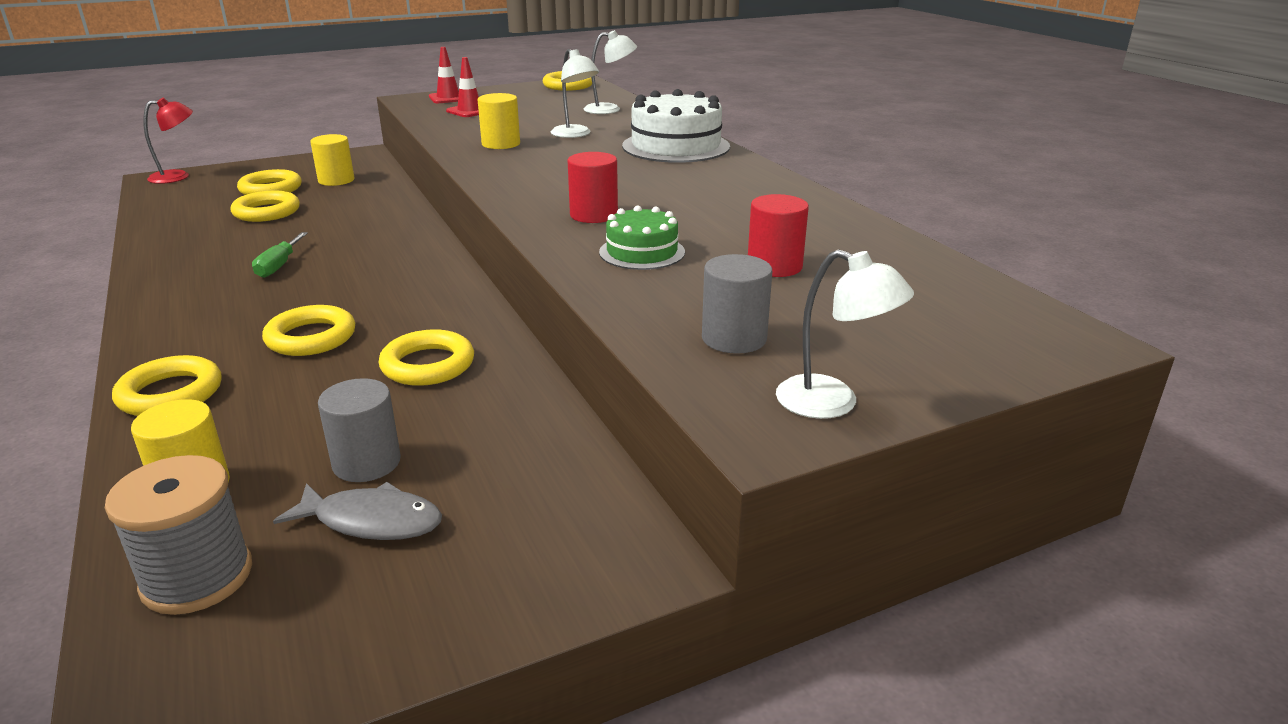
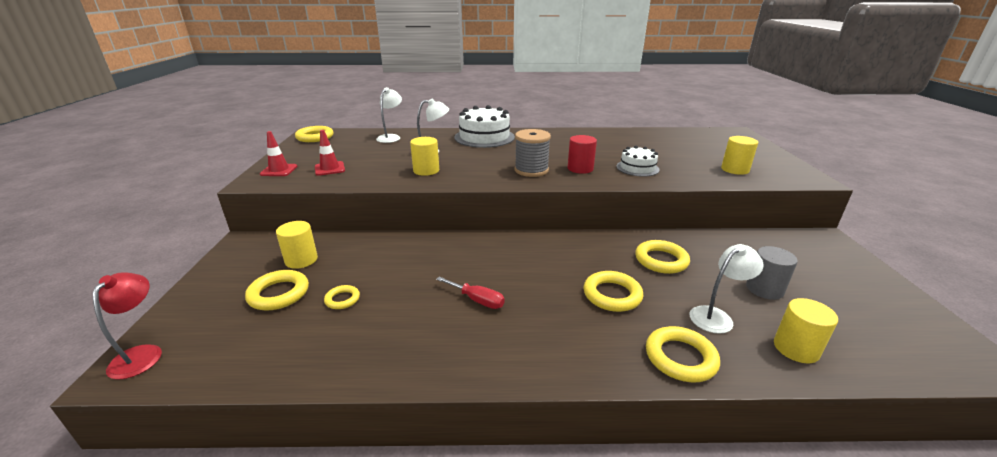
camera: 65 degrees left, 0 degrees up
(197, 577) = (878, 348): grey spool -> grey spool (531, 170)
(266, 212) = (342, 299): yellow ring -> yellow ring, size x0.58
(279, 266) = (477, 300): green screwdriver -> red screwdriver
(372, 521) = (816, 292): grey fish -> none
(642, 252) = (637, 168): green cake -> white cake
(734, 338) = (735, 169): grey cylinder -> yellow cylinder
(774, 266) = (663, 151): red cylinder -> none
(832, 403) = (787, 167): white lamp -> white lamp (716, 316)

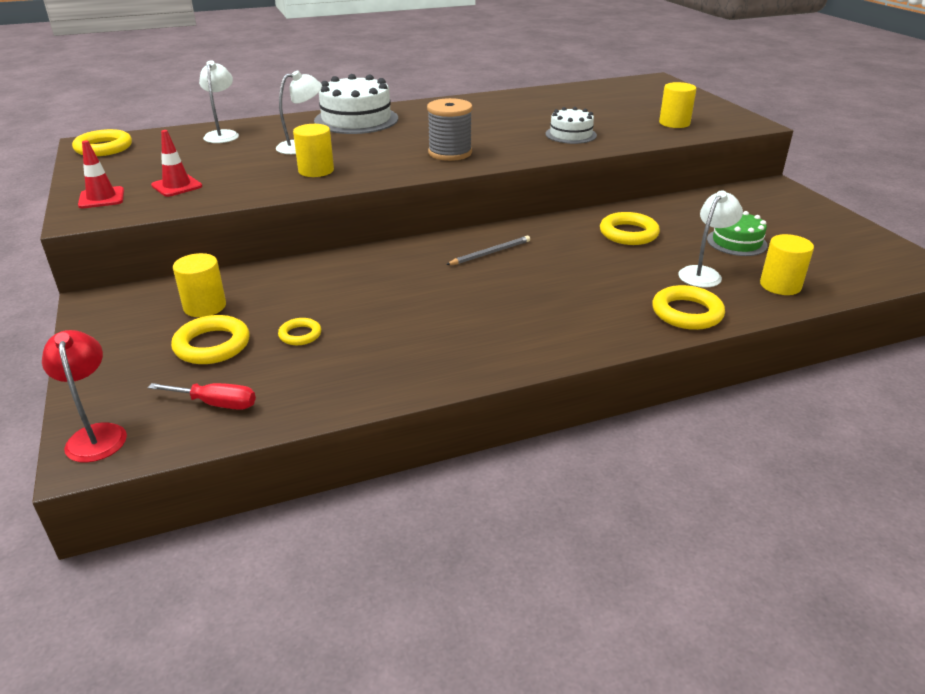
camera: 20 degrees left, 5 degrees up
(477, 300) = (459, 305): red screwdriver -> red screwdriver (216, 404)
(532, 256) = (490, 253): none -> grey pencil
(580, 168) = (506, 143): red cylinder -> none
(612, 295) = (597, 274): yellow ring -> none
(764, 289) = (736, 242): grey cylinder -> green cake

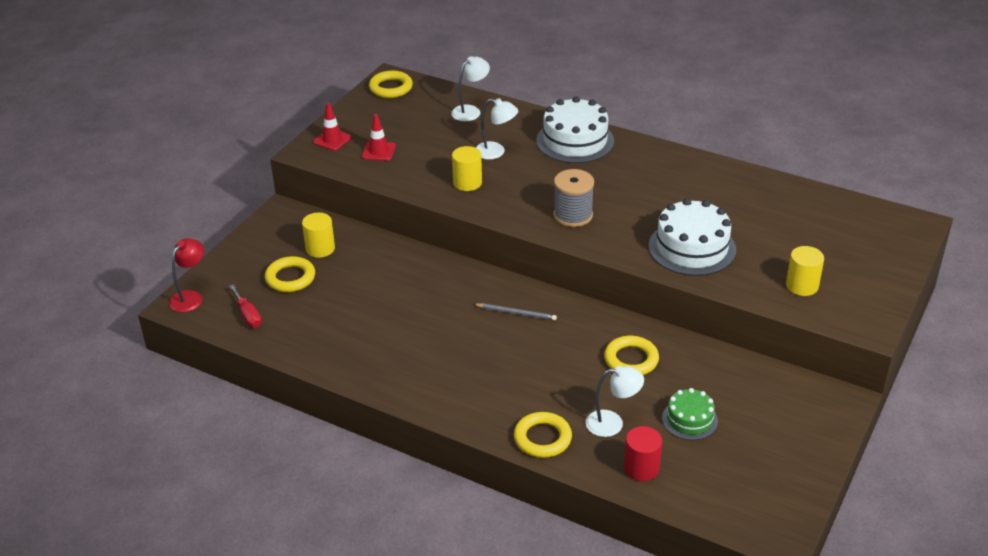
camera: 50 degrees right, 5 degrees up
(300, 335) = (333, 300): yellow ring -> none
(571, 134) = (692, 248): white cake -> white cake, size x1.73
(780, 285) = (641, 468): yellow cylinder -> red cylinder

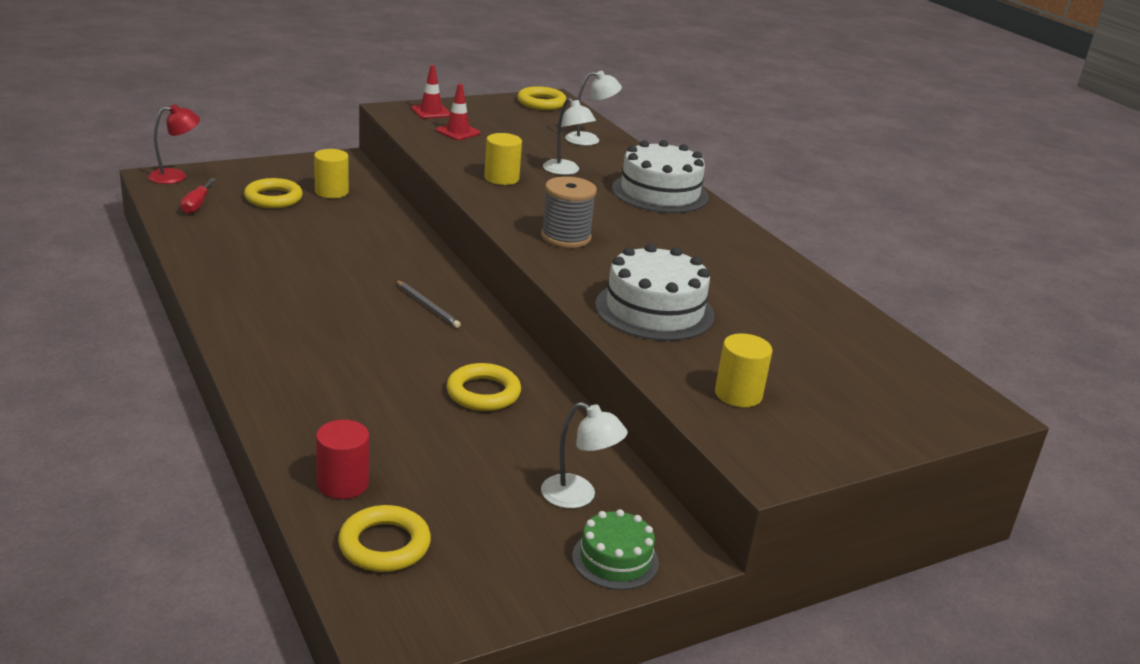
camera: 30 degrees right, 10 degrees down
(542, 438) = (287, 406): yellow ring -> yellow ring (384, 545)
(612, 423) = (377, 431): white lamp -> white lamp (578, 496)
(689, 419) = (464, 472): green cake -> green cake (615, 559)

